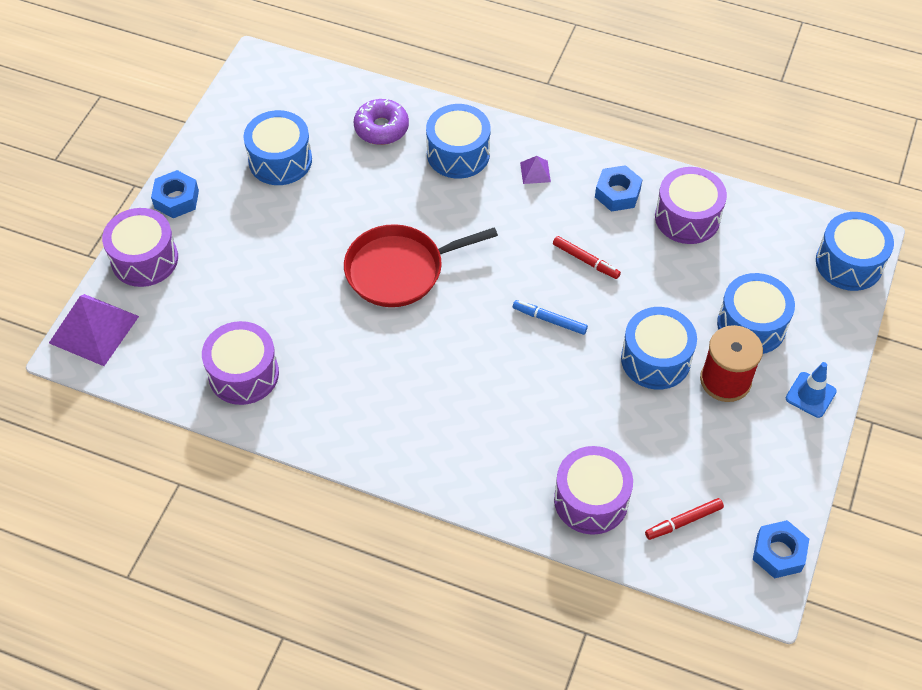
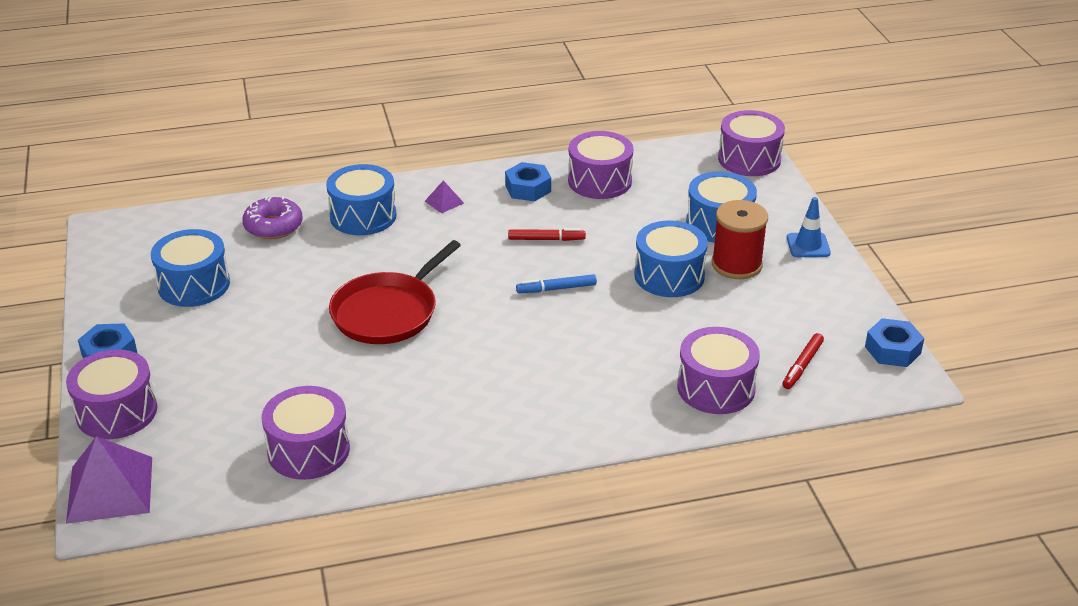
camera: 35 degrees left, 20 degrees down
(849, 263) = (749, 159): blue drum -> purple drum

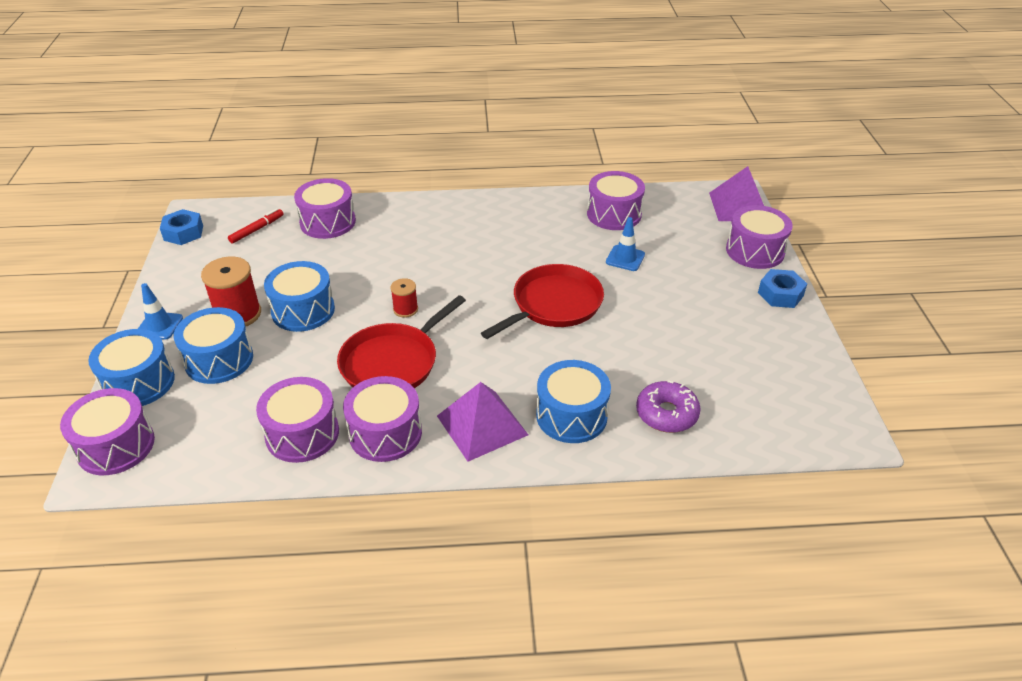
camera: 170 degrees left, 5 degrees up
(194, 285) = (730, 351): blue drum -> blue drum (139, 383)
(298, 380) = (625, 258): none -> blue traffic cone
(444, 202) = (482, 425): purple pyramid -> purple pyramid, size x2.17
(528, 188) = (385, 433): blue nut -> purple drum
(546, 239) = (393, 362): red marker -> red pan
(556, 289) = (405, 309): blue marker -> red spool

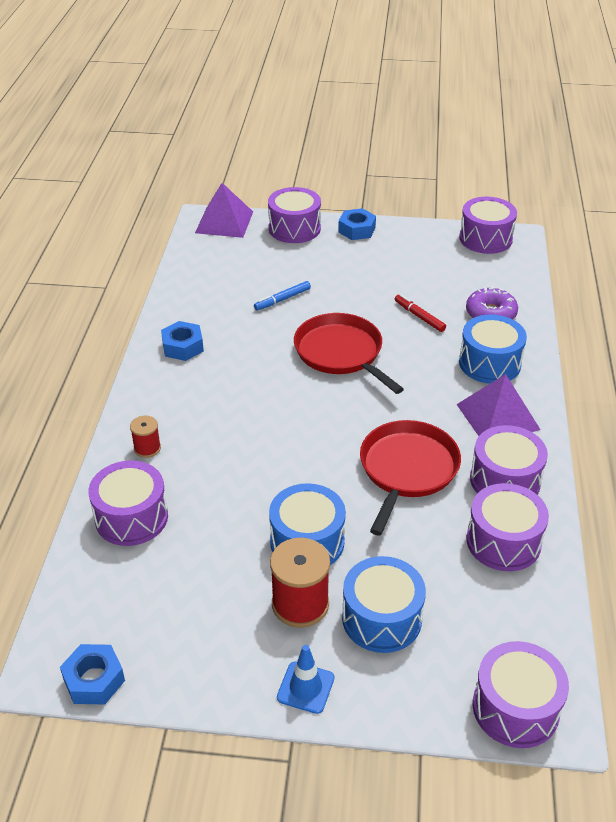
camera: 80 degrees left, 0 degrees up
(139, 383) = (412, 698): blue drum -> none
(257, 229) = (119, 592): red marker -> red marker (419, 316)
(393, 362) = (407, 470): red pan -> red pan turned 120 degrees counterclockwise
(405, 309) = (325, 456): red spool -> red spool (147, 448)
(532, 213) = (183, 347): none -> blue nut
(614, 214) = (207, 294): purple drum -> purple drum (485, 238)
(625, 258) = (282, 299): blue traffic cone -> blue marker

